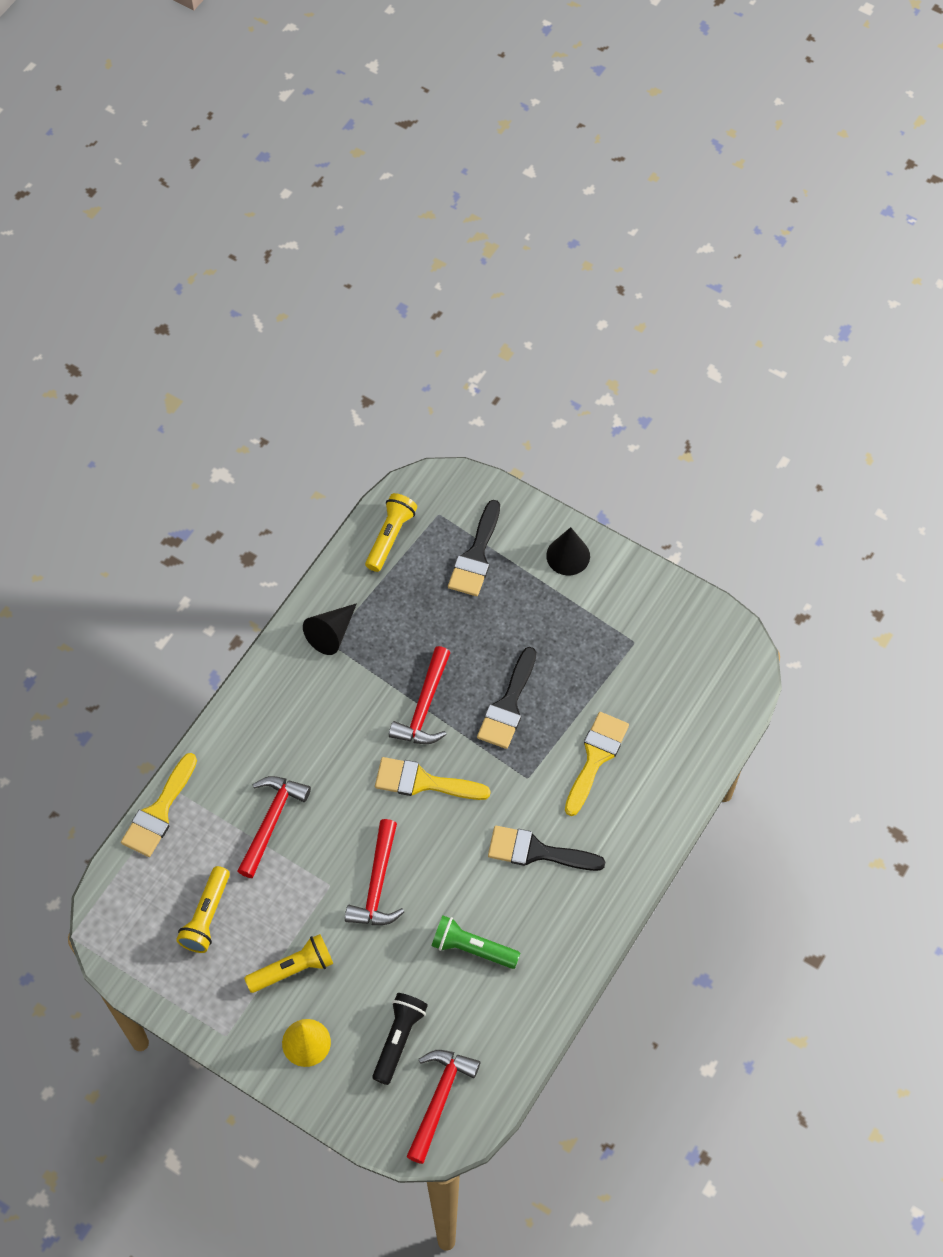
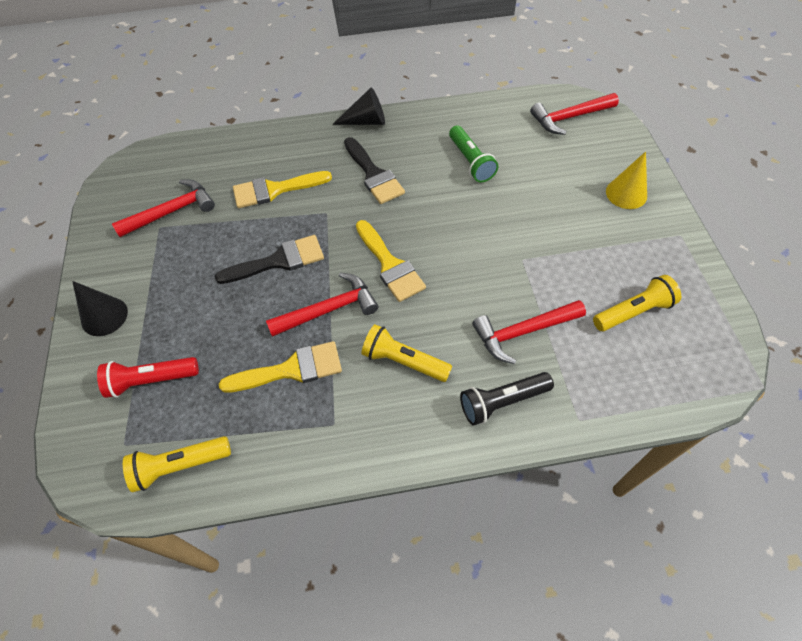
camera: 130 degrees left, 5 degrees down
(159, 811) = (609, 418): yellow brush -> yellow brush (291, 370)
(293, 969) = (597, 234): yellow flashlight -> yellow flashlight (403, 361)
(331, 633) = (323, 429): black cone -> black cone (366, 121)
(377, 884) = (489, 235): red hammer -> red hammer (172, 211)
(399, 1039) = (564, 155): black flashlight -> black flashlight (502, 402)
(476, 555) = (151, 380): black brush -> red flashlight

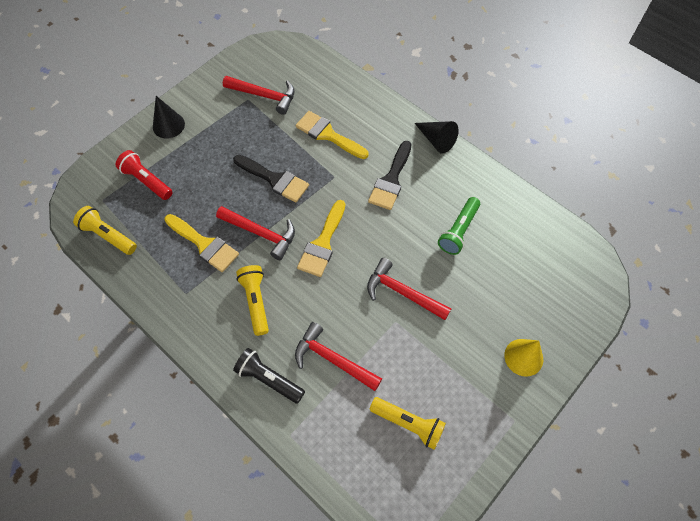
camera: 50 degrees right, 5 degrees up
(569, 118) = (571, 269): red hammer -> red hammer (402, 292)

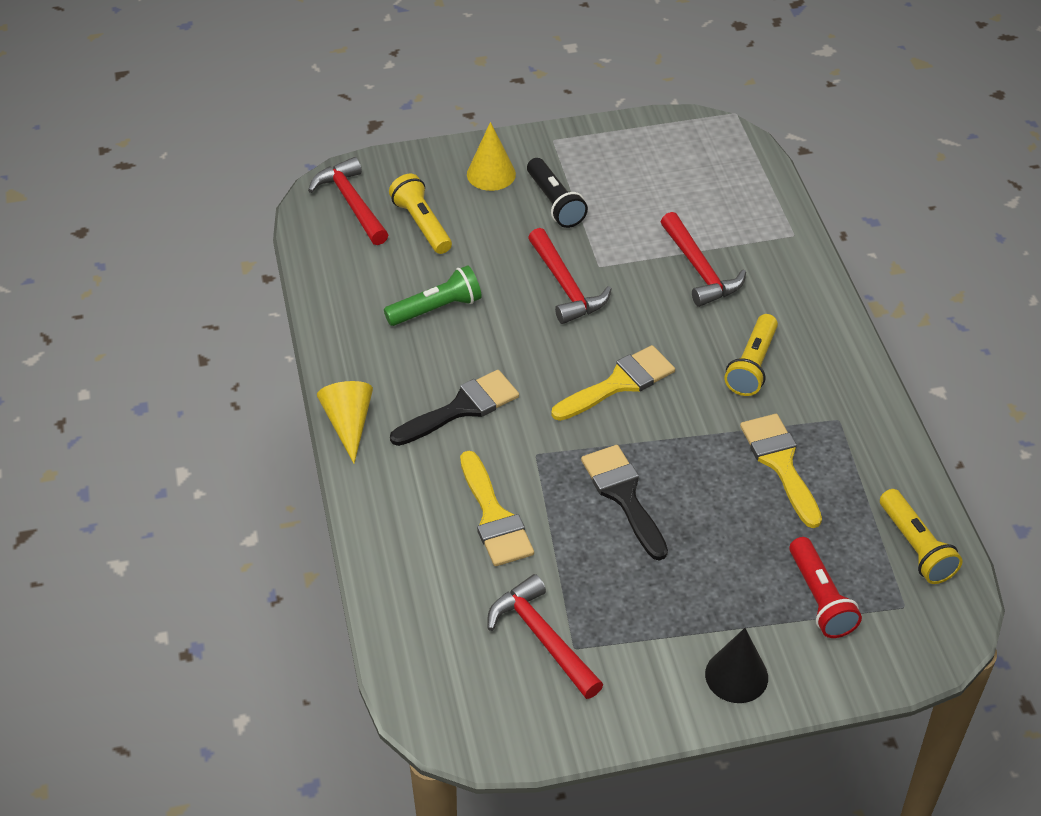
camera: 145 degrees left, 15 degrees down
(261, 233) = (693, 436): red hammer -> red hammer (351, 203)
(269, 379) = (786, 288): black flashlight -> black flashlight (555, 203)
(408, 424) = (662, 186): yellow flashlight -> yellow flashlight (422, 224)
(436, 140) = (348, 424): black cone -> yellow cone

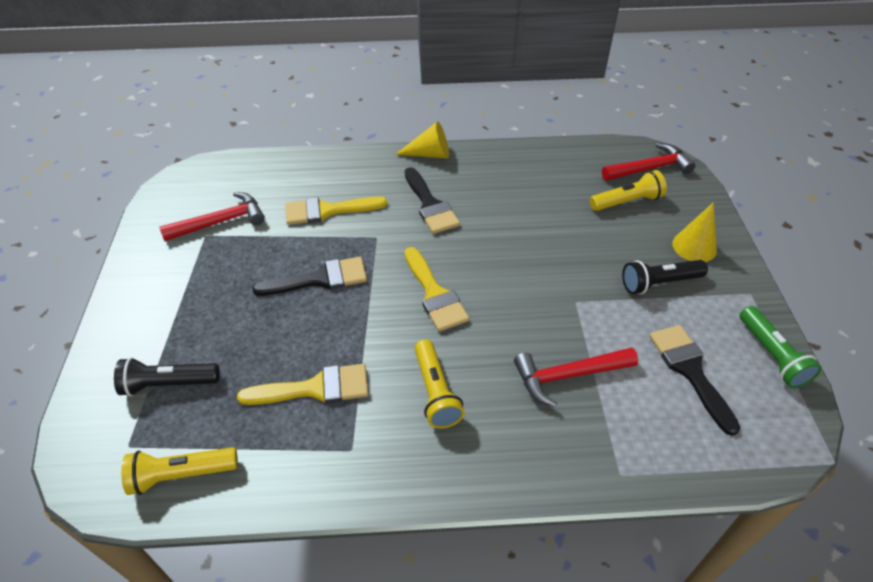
camera: 100 degrees right, 0 degrees up
(436, 309) = (532, 201): green flashlight -> green flashlight (771, 355)
(566, 286) = (551, 276): red hammer -> none
(667, 187) = (690, 371): none -> black brush
(736, 675) = (134, 315): black cone -> none
(752, 365) = (435, 392): yellow flashlight -> yellow flashlight turned 135 degrees counterclockwise
(820, 598) = (168, 384): red flashlight -> black flashlight

